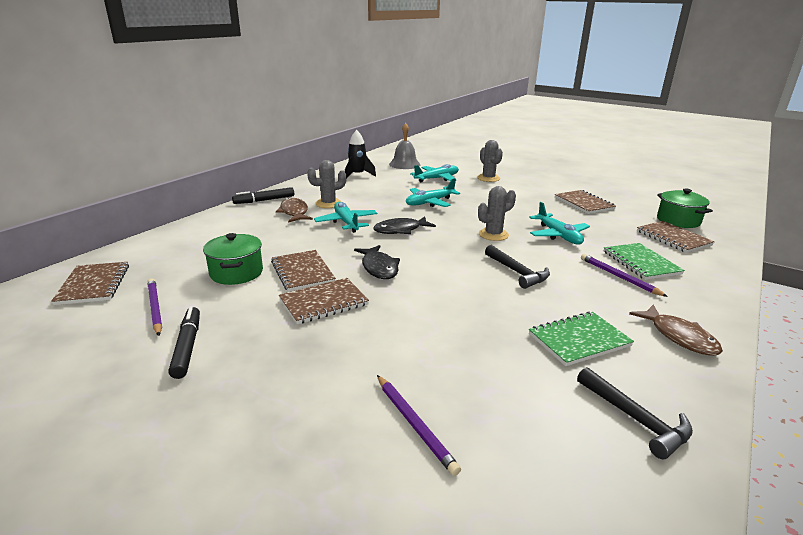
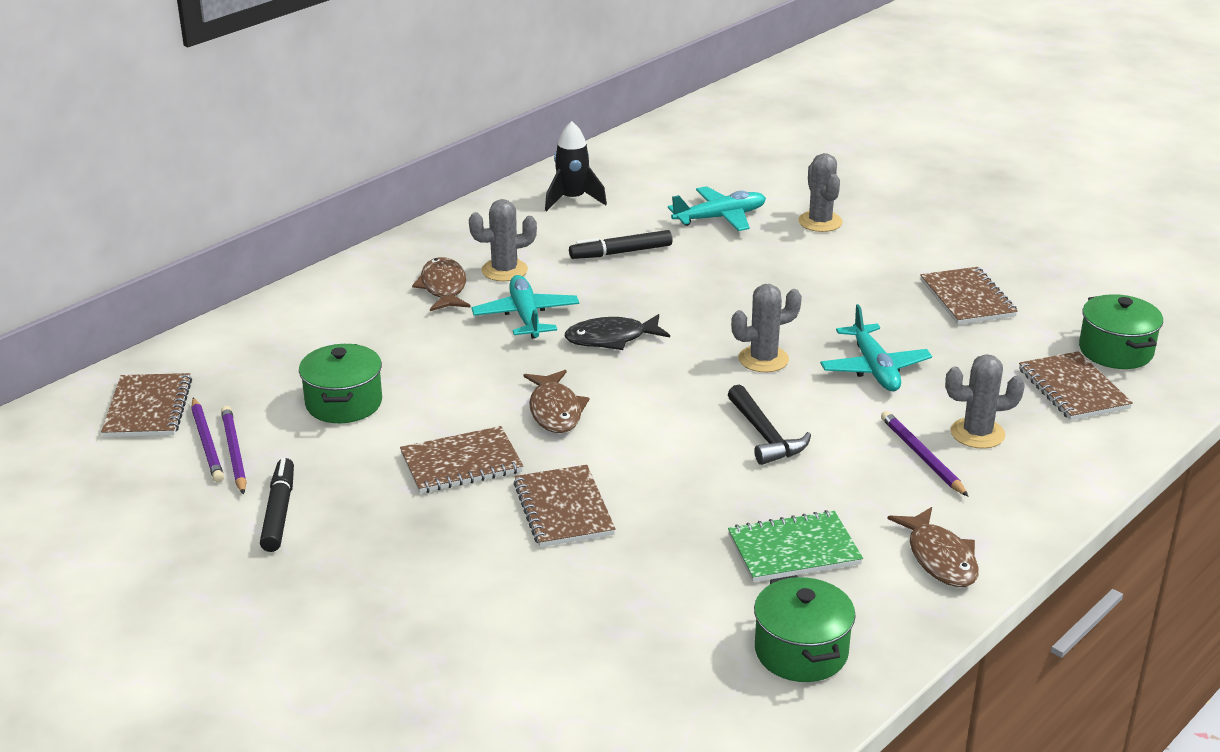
camera: 10 degrees right, 5 degrees up
(264, 200) = (396, 256): black marker -> black marker (621, 252)
(302, 272) = (439, 410): brown notebook -> brown notebook (563, 509)
(379, 268) = (555, 411): black fish -> brown fish
(404, 164) = (672, 173): grey bell -> none
(414, 424) = (535, 630): purple pencil -> purple pencil (207, 443)
(429, 202) = (683, 279): turquoise plane -> none
(636, 419) = (801, 651): black hammer -> green pot
(641, 263) = (977, 433): green notebook -> grey cactus

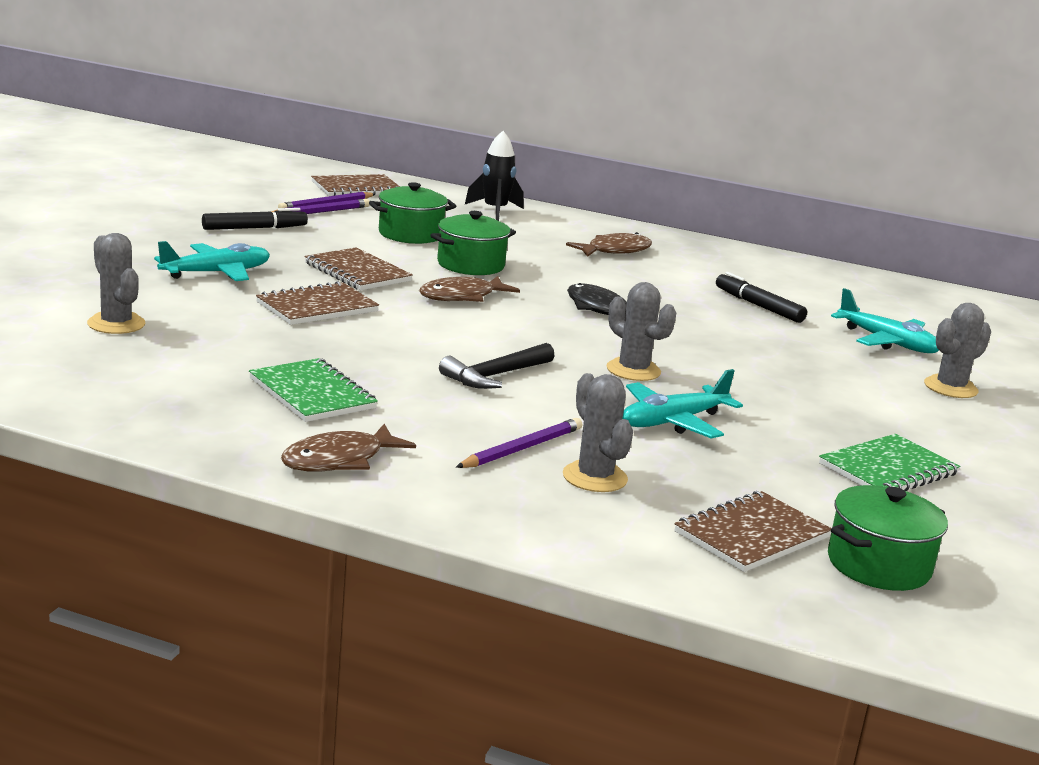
camera: 65 degrees right, 10 degrees down
(504, 270) = (669, 268): grey cactus -> grey cactus (116, 324)
(526, 316) = (602, 279): turquoise plane -> turquoise plane (217, 273)
(572, 199) = (829, 284): black rocket -> black rocket (495, 211)
(801, 651) = (154, 401): green pot -> green pot (471, 265)
(967, 298) = (888, 469): brown notebook -> green notebook

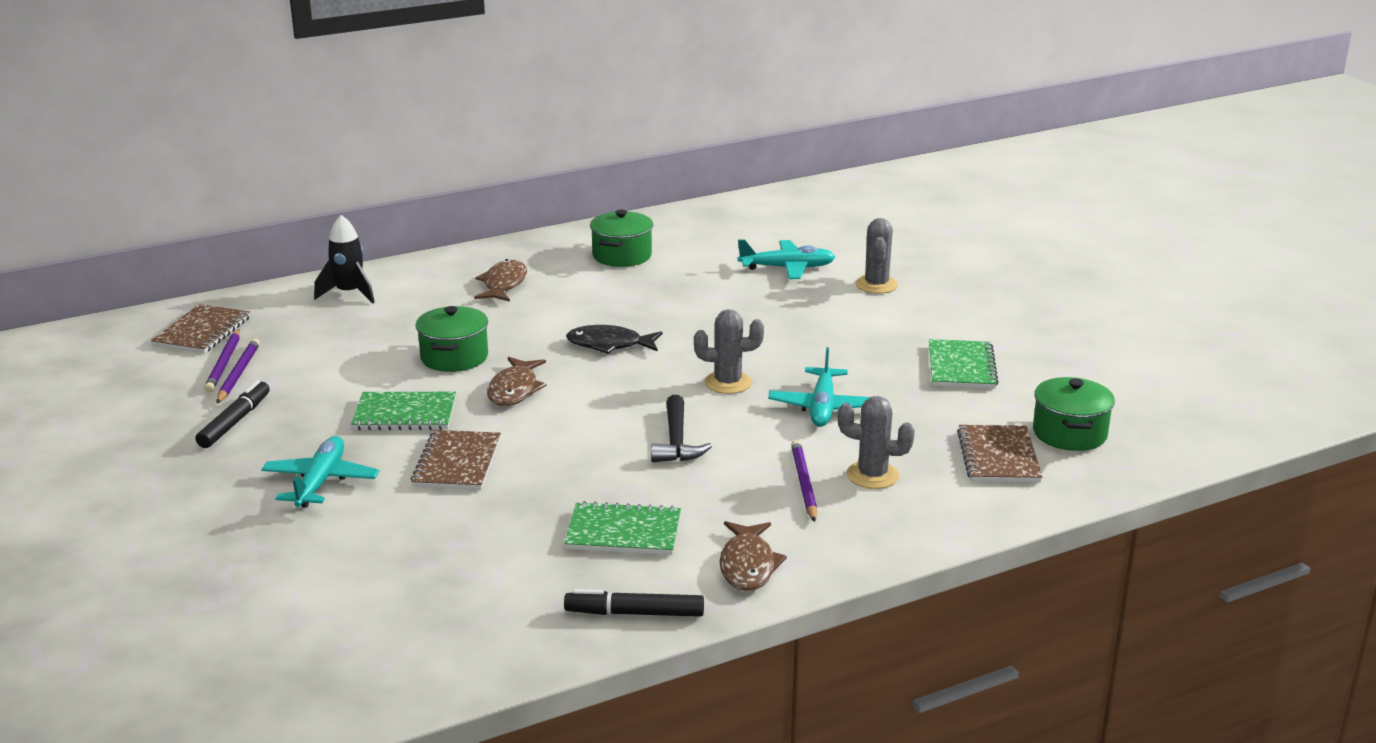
camera: 45 degrees left, 5 degrees up
(116, 324) = (376, 574): grey cactus -> none
(357, 272) = (405, 414): brown notebook -> green notebook
(410, 234) = (351, 354): green pot -> green pot (622, 256)
(758, 306) = (675, 281): black marker -> black marker (634, 613)

